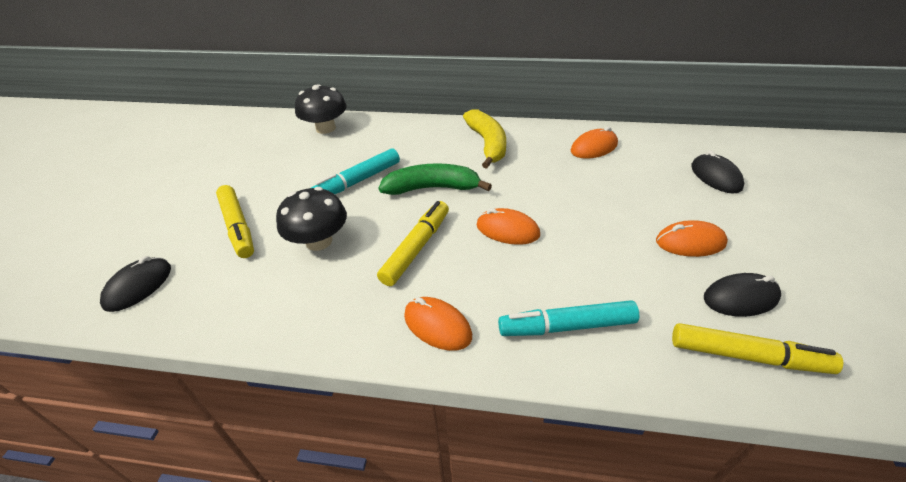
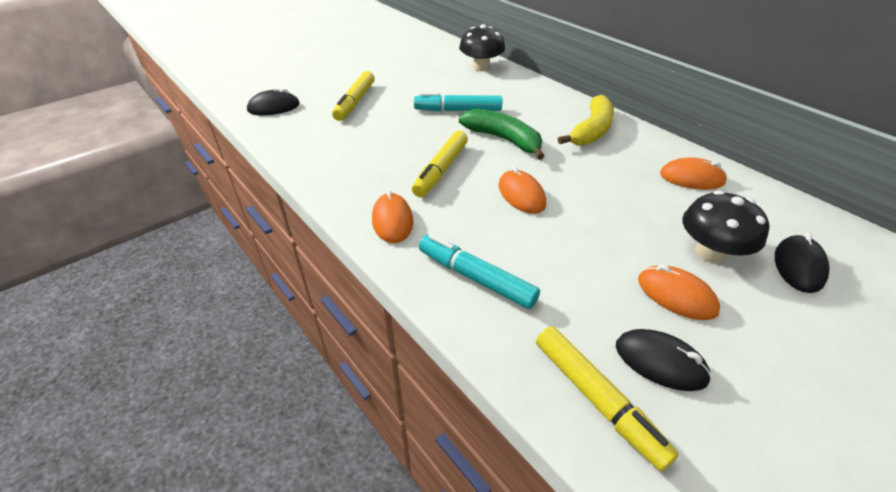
camera: 40 degrees right, 0 degrees up
(319, 241) = (388, 133): black mushroom -> black mushroom (710, 252)
(416, 248) = (441, 170): yellow marker -> yellow marker turned 135 degrees clockwise

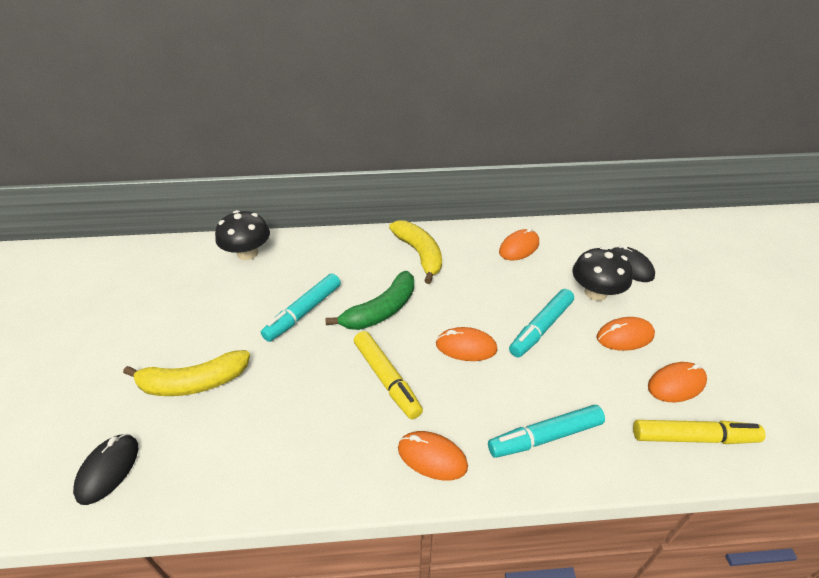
camera: 55 degrees left, 0 degrees up
(355, 102) = (194, 383): yellow marker -> yellow banana
(503, 139) = (381, 310): green banana -> green banana turned 150 degrees clockwise
(603, 230) = (541, 328): none -> turquoise marker
(660, 362) = (676, 384): black mouse -> orange mouse

